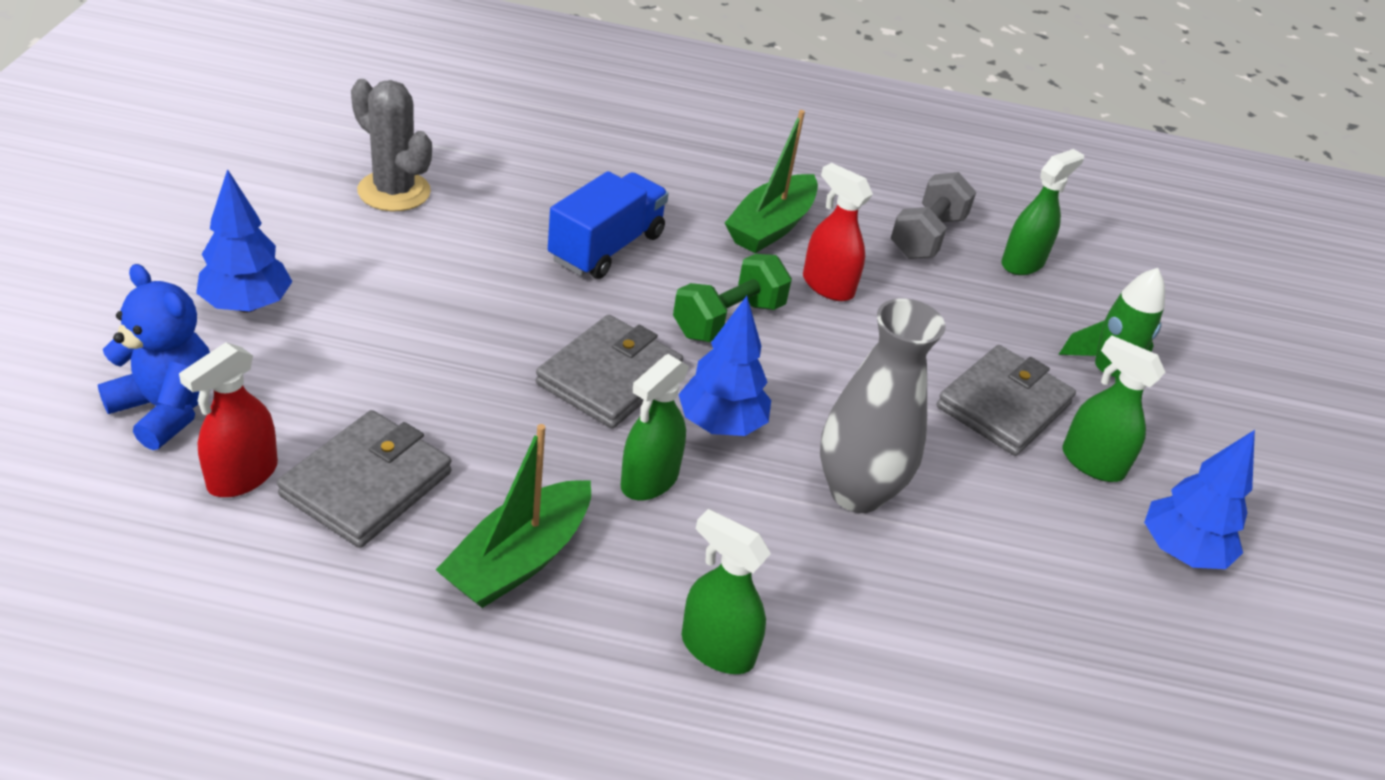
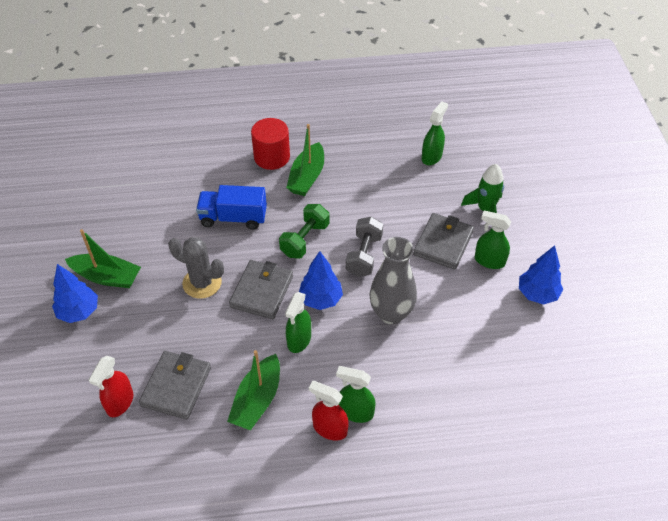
camera: 10 degrees left, 10 degrees up
(166, 409) = (69, 381): blue teddy bear -> none
(328, 267) = (107, 277): none -> green boat
(394, 191) = (118, 220): grey cactus -> grey cactus (202, 283)
(606, 247) = (233, 218): blue truck -> blue truck turned 105 degrees counterclockwise
(717, 180) = (272, 157): none -> red cylinder
(827, 286) = (344, 203): red spray bottle -> red spray bottle (329, 428)
(927, 237) = (382, 157): grey dumbbell -> grey dumbbell (364, 255)

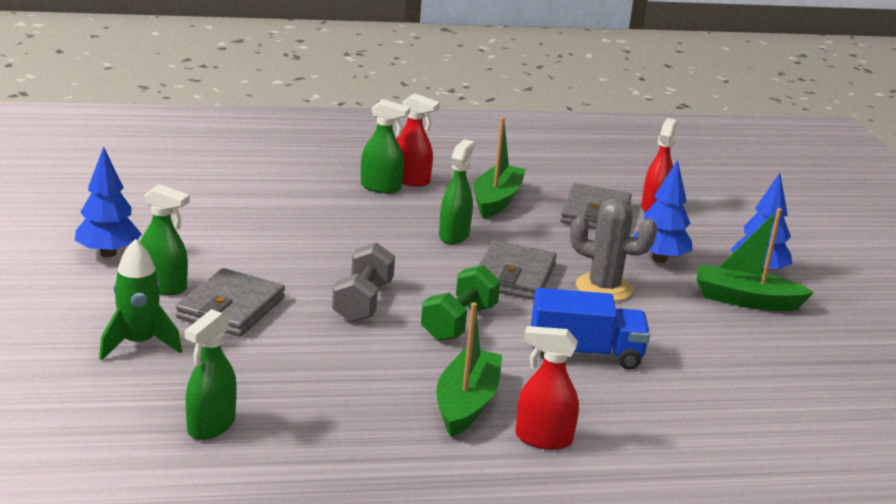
camera: 175 degrees right, 25 degrees down
(272, 157) = (543, 439): red cylinder -> red spray bottle
(320, 299) = (428, 265): blue tree -> blue tree (659, 259)
(391, 313) = (328, 248): grey vase -> none

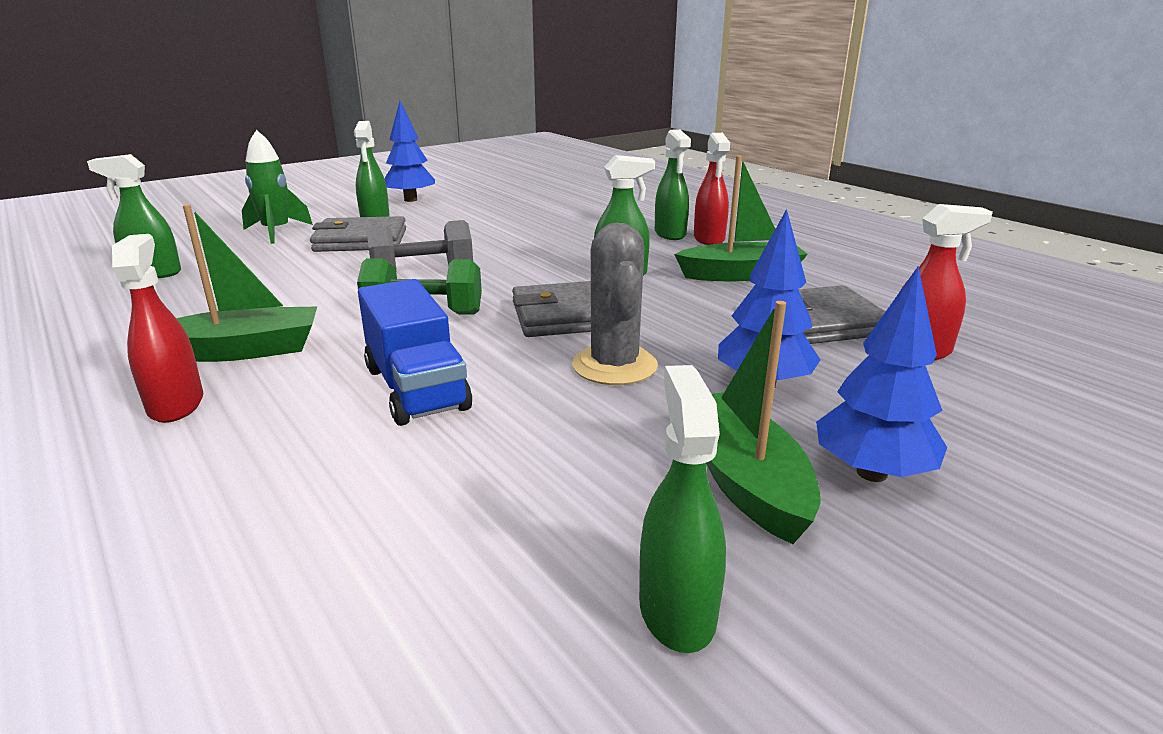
camera: 65 degrees right, 0 degrees up
(824, 347) = (676, 610): none -> green spray bottle

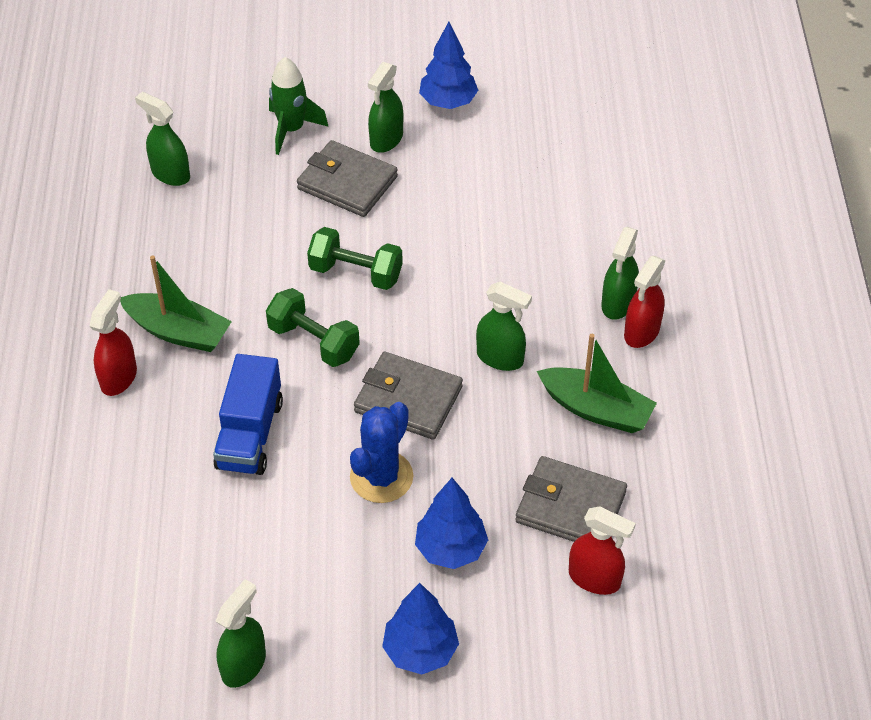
camera: 35 degrees right, 25 degrees up
(423, 272) = (356, 273): grey dumbbell -> green dumbbell
(614, 366) = (381, 477): grey cactus -> blue cactus
(743, 480) = (351, 614): green boat -> none

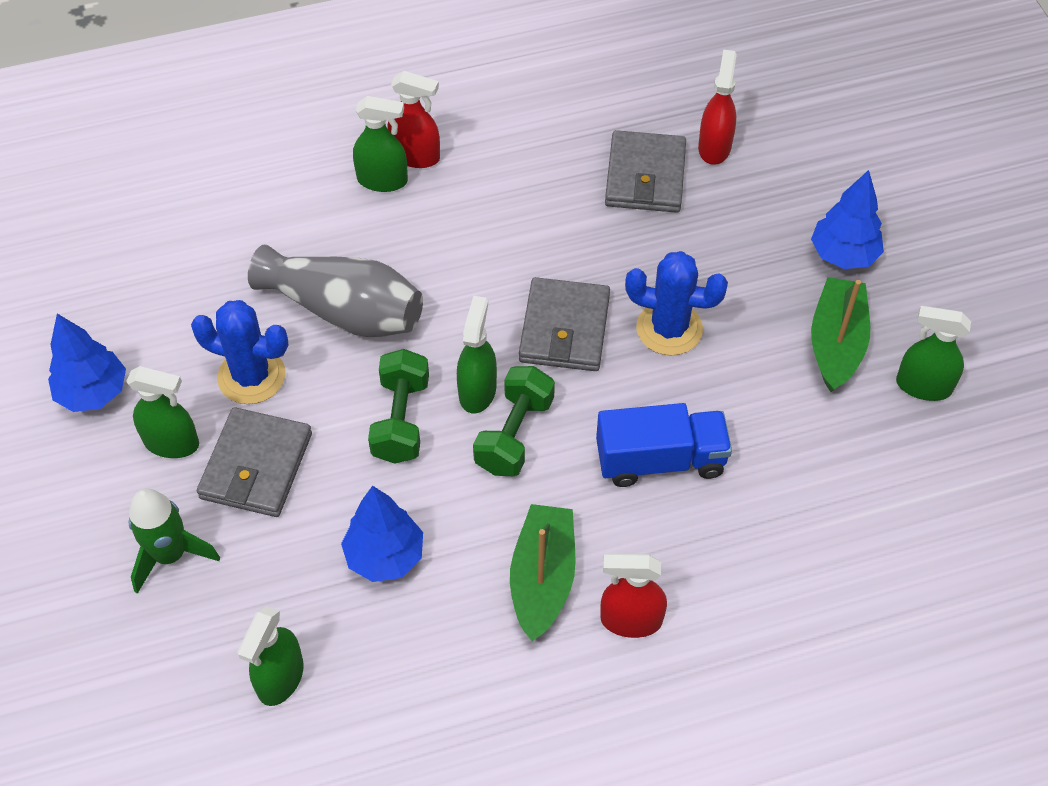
camera: 105 degrees left, 5 degrees up
(431, 190) = (251, 376): none -> blue cactus
(451, 549) = (728, 255): blue tree -> blue tree (385, 556)
(477, 255) = (345, 311): none -> grey vase
(500, 358) = (484, 262): green spray bottle -> green spray bottle (477, 391)
(596, 409) = (524, 176): green boat -> green boat (836, 343)

